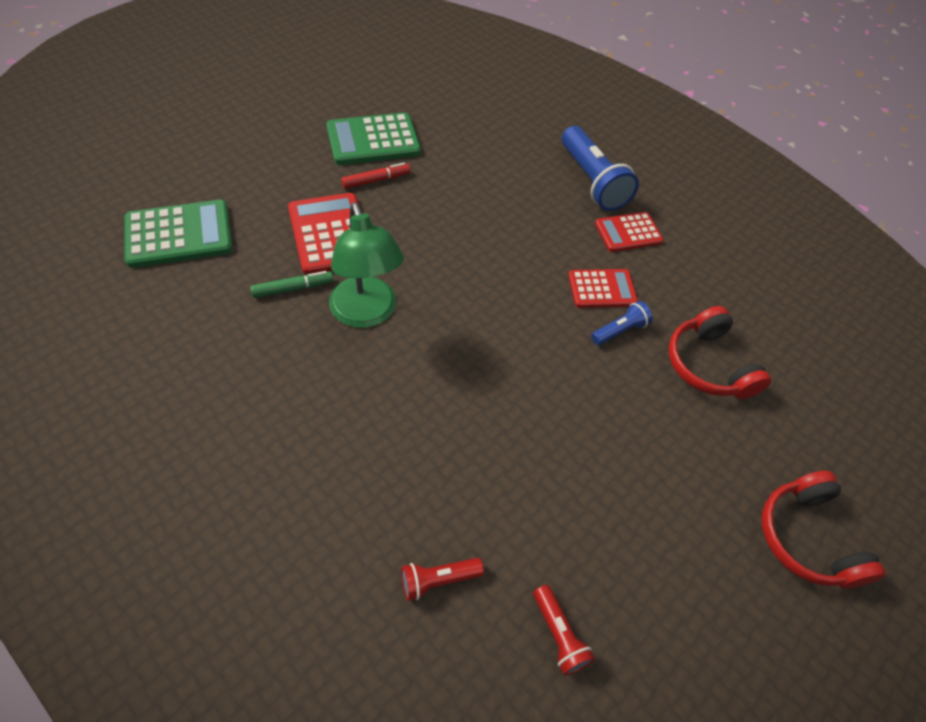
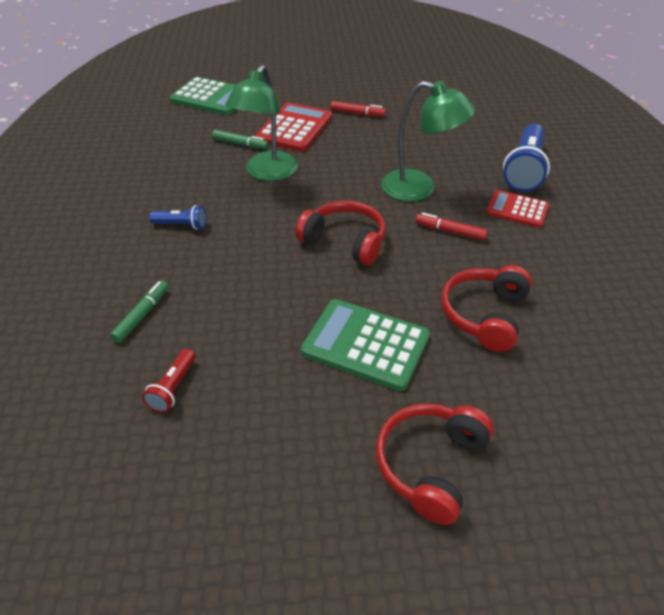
camera: 45 degrees right, 10 degrees down
(373, 140) = (381, 94): green calculator -> green calculator (365, 344)
(438, 580) = (142, 315): red flashlight -> green marker
(529, 357) = (345, 241): none -> red headphones
(530, 252) = (419, 189): none -> green lamp
(602, 289) = (450, 231): red calculator -> red marker
(619, 330) = (433, 260): blue flashlight -> blue flashlight (181, 225)

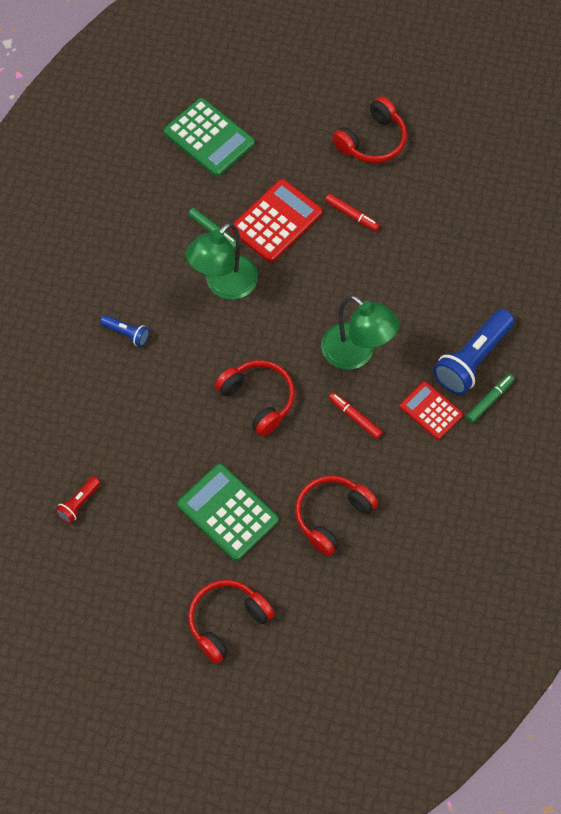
camera: 20 degrees right, 20 degrees up
(142, 315) = (72, 428): green marker -> green marker (489, 400)
(348, 76) = (372, 140): none -> red headphones

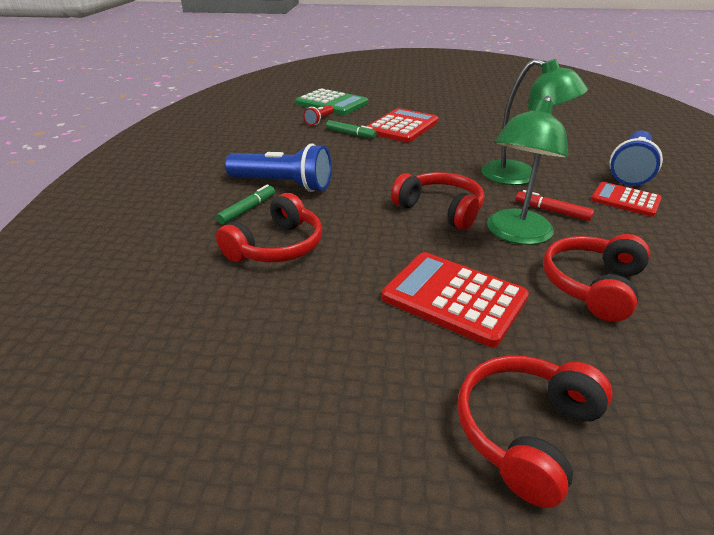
camera: 10 degrees left, 30 degrees down
(79, 503) = (239, 313): red flashlight -> red flashlight (319, 120)
(127, 333) = (283, 184): blue flashlight -> blue flashlight, size x1.99
(224, 285) = (371, 154): green lamp -> green lamp (515, 234)
(228, 512) = (454, 298): green calculator -> red calculator
(352, 215) = (462, 121): red marker -> none
(372, 140) = (455, 97): red headphones -> red headphones (276, 246)
(489, 400) = (674, 189): green marker -> green marker (248, 209)

